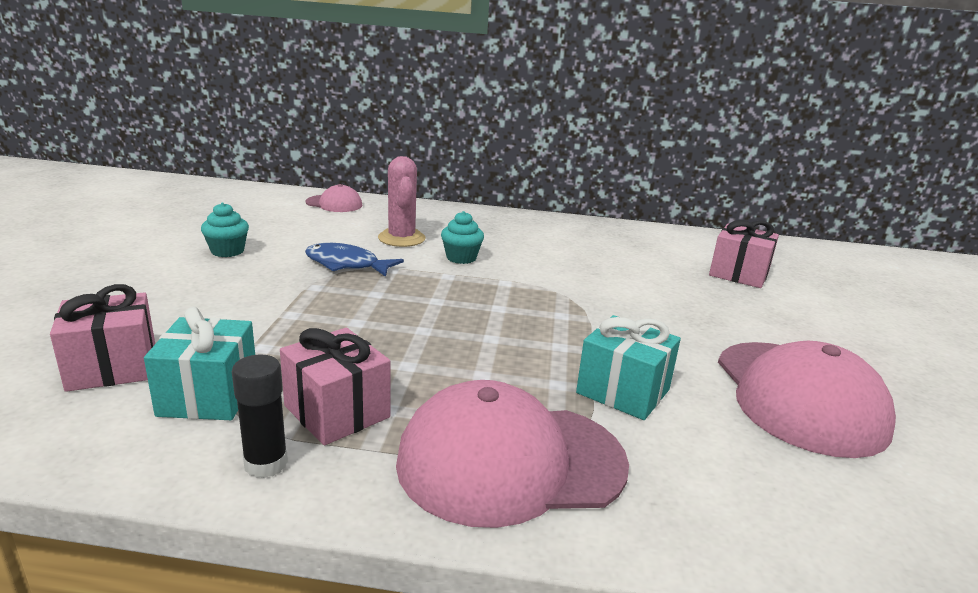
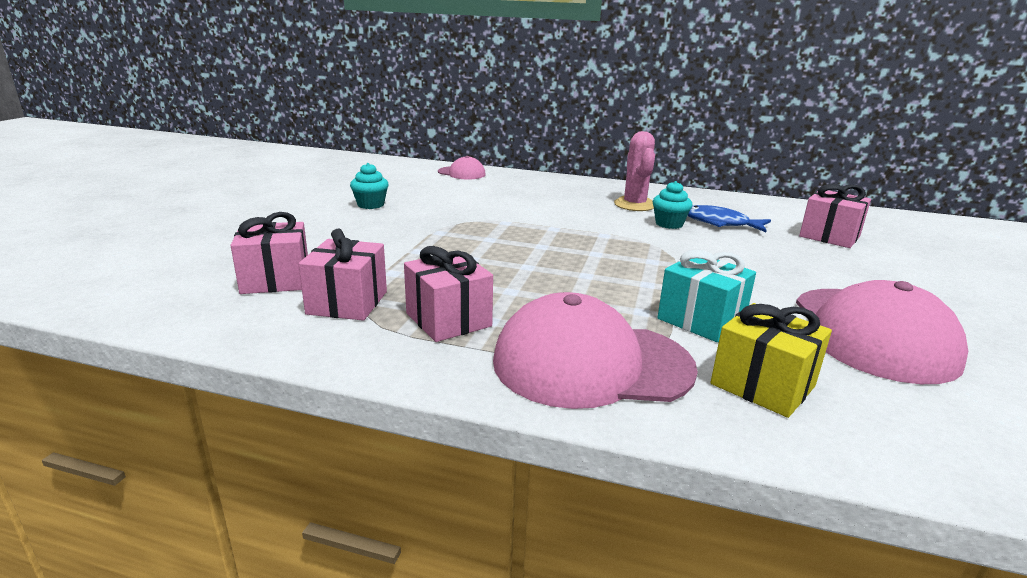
camera: 10 degrees right, 0 degrees up
(209, 395) = (347, 303): turquoise gift -> pink gift
(266, 464) = (388, 351): black glue stick -> none
(346, 264) = (467, 217): blue fish -> blue fish (720, 223)
(401, 238) = (516, 200): pink cactus -> pink cactus (634, 205)
(461, 258) = (567, 215): turquoise cupcake -> turquoise cupcake (669, 224)
(698, 474) = (762, 385): none -> yellow gift

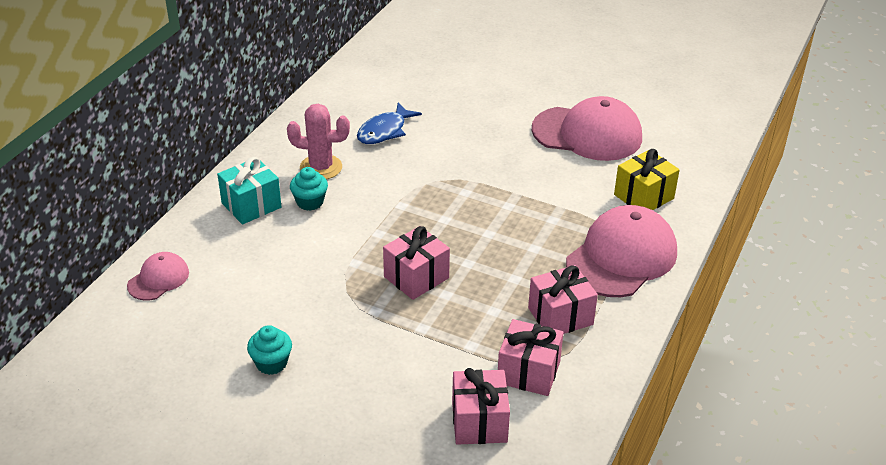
camera: 80 degrees left, 15 degrees up
(591, 364) = (621, 257): pink cap -> pink cap turned 150 degrees counterclockwise
(669, 224) = (380, 160): turquoise cupcake -> turquoise cupcake (310, 202)
(701, 320) = (566, 196): turquoise gift -> turquoise gift (251, 205)
(829, 236) = (426, 85): pink gift -> pink gift (416, 277)

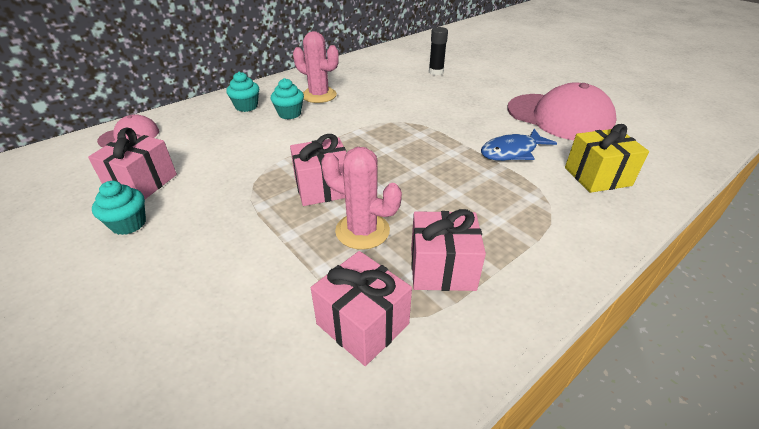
camera: 25 degrees right, 0 degrees up
(251, 205) = (246, 106): turquoise gift -> turquoise cupcake
(384, 131) = (386, 84): blue fish -> blue fish (512, 152)
(429, 98) = (436, 72): none -> black glue stick
(479, 422) = (257, 369): pink gift -> pink gift (142, 183)
(480, 306) = (362, 231): none -> pink cactus
(621, 257) = (547, 226): pink cap -> none

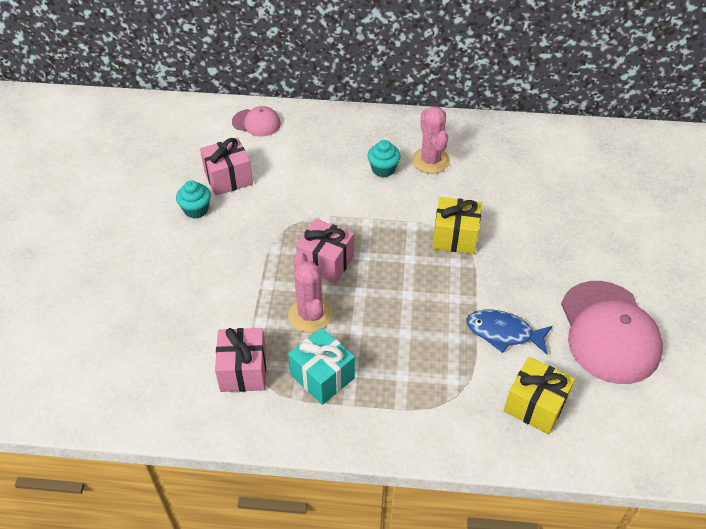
camera: 45 degrees right, 10 degrees up
(246, 106) = (360, 139): turquoise cupcake -> none
(398, 122) = (455, 237): none -> yellow gift
(436, 72) = (577, 196): black glue stick -> none
(442, 268) = (322, 376): pink gift -> turquoise gift

